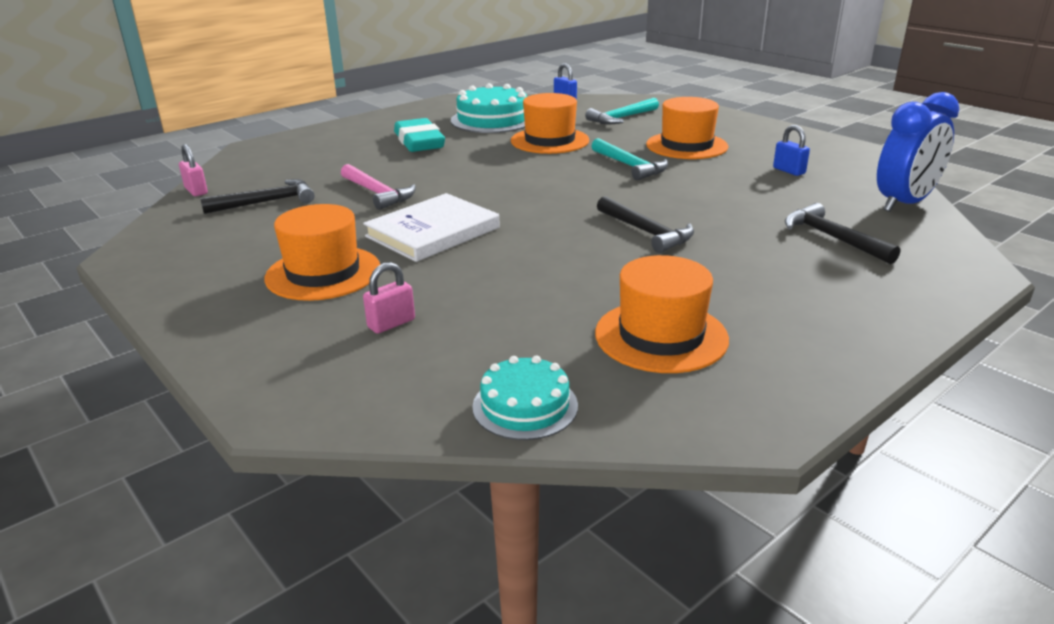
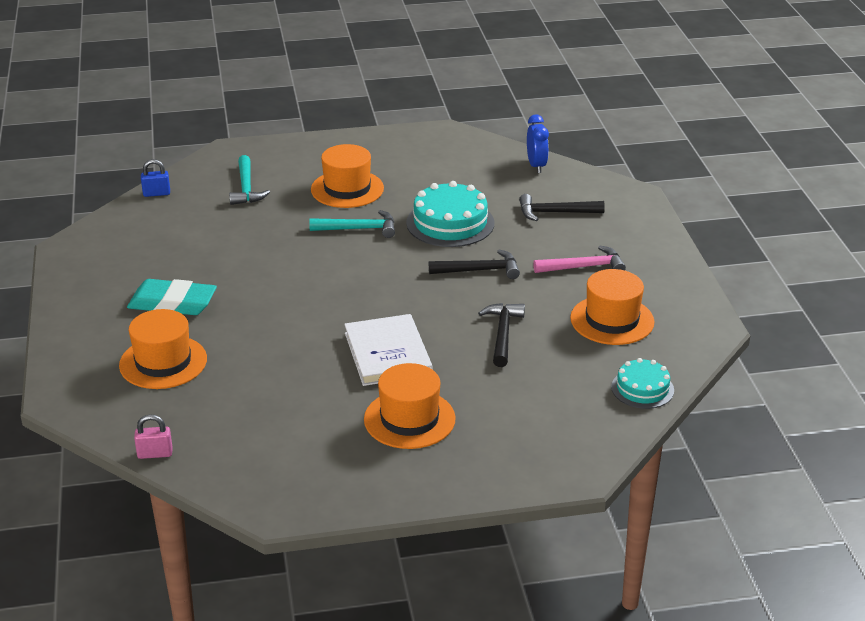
camera: 60 degrees left, 5 degrees up
(266, 202) = (232, 419): black hammer -> black hammer (502, 334)
(377, 193) = (279, 358): pink hammer -> pink hammer (583, 267)
(391, 323) = (512, 408): pink padlock -> none
(492, 120) = (162, 248): turquoise cake -> turquoise cake (450, 223)
(549, 141) = (257, 240): orange hat -> orange hat (163, 362)
(789, 171) = (443, 175): blue padlock -> none
(904, 203) = (536, 166): blue clock -> blue clock, size x0.65

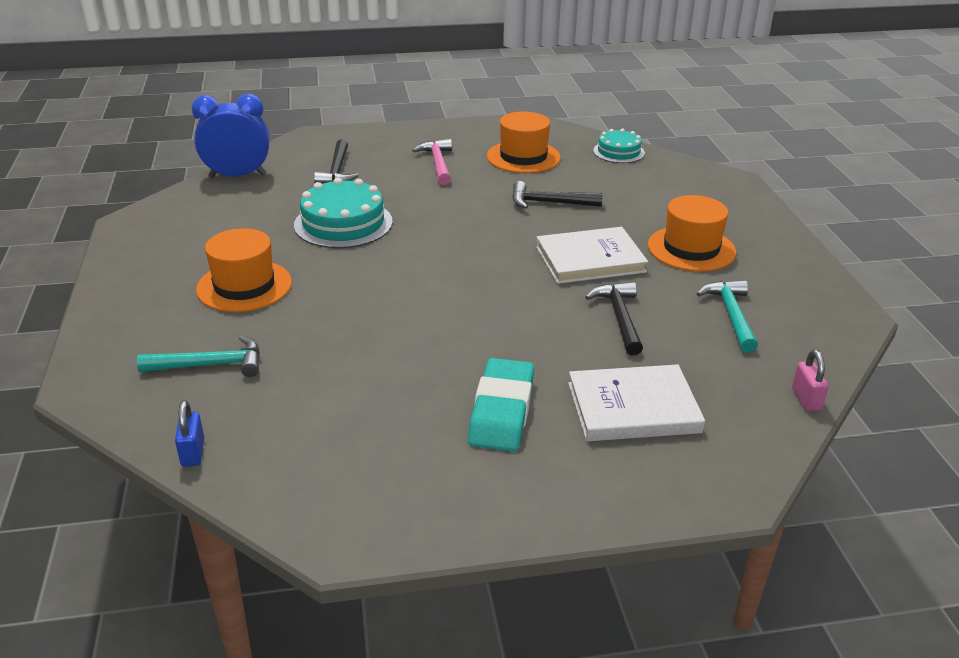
camera: 90 degrees left, 0 degrees up
(163, 362) = (633, 408): orange hat -> white book
(358, 229) = (343, 277): turquoise hammer -> turquoise hammer (731, 315)
(479, 270) = (439, 210): black hammer -> black hammer (619, 318)
(536, 166) = (237, 176): blue clock -> blue clock, size x1.54

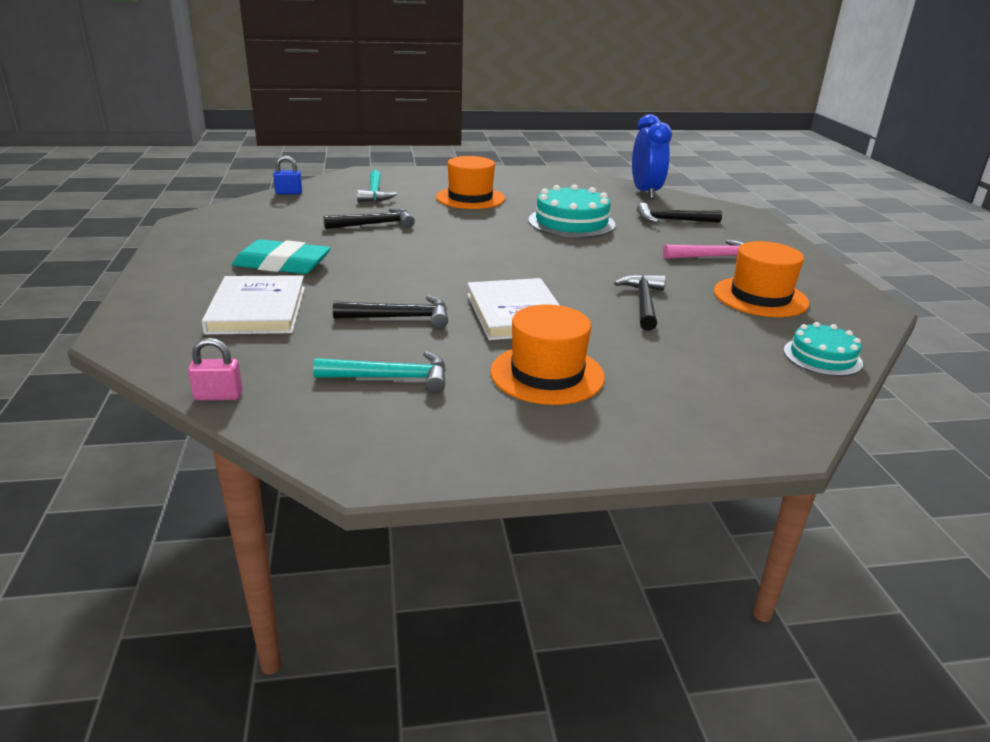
camera: 90 degrees right, 5 degrees down
(351, 354) = (374, 224): none -> black hammer

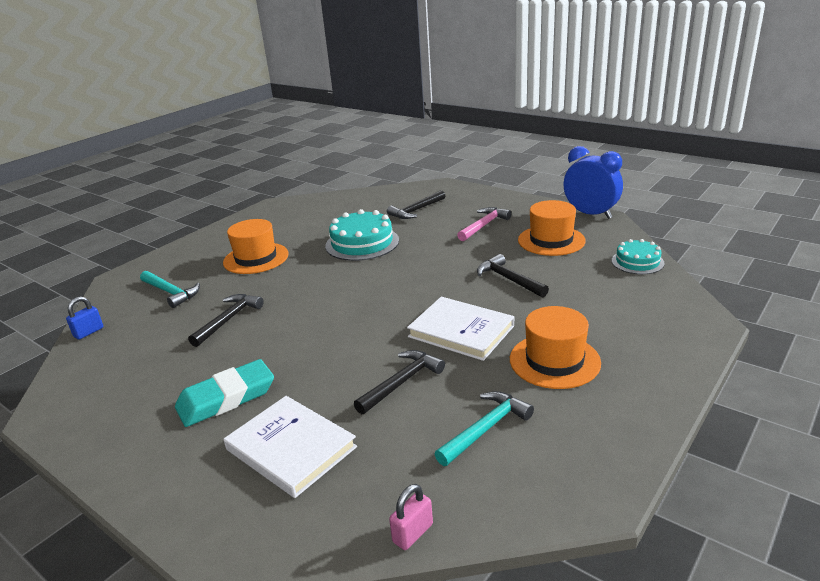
camera: 40 degrees left, 0 degrees up
(645, 192) = (362, 196): blue clock -> blue clock (590, 214)

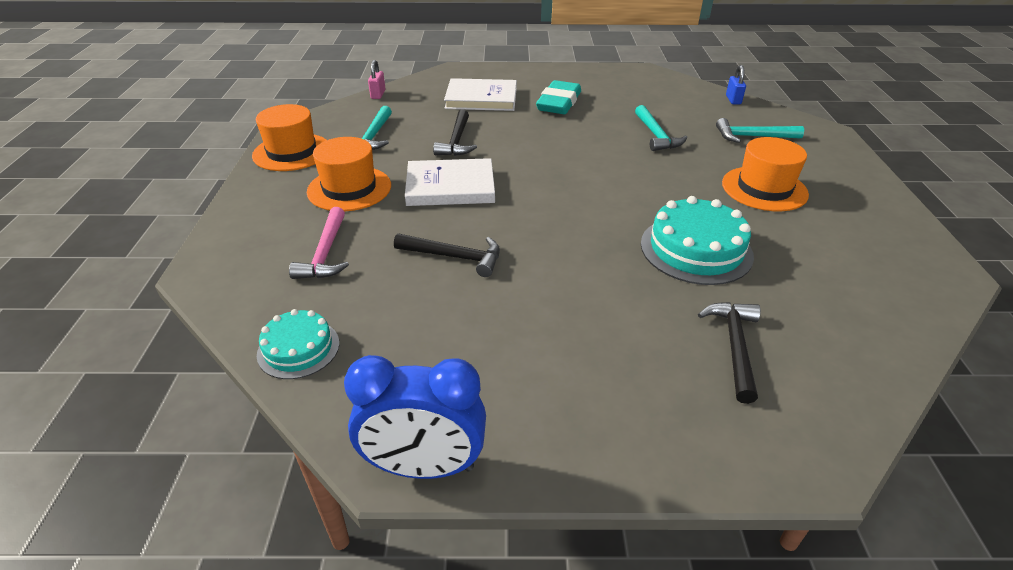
camera: 140 degrees right, 10 degrees up
(228, 320) = (656, 135): black hammer -> turquoise hammer
(483, 225) = (583, 349): pink hammer -> pink hammer (325, 253)
(551, 240) = (450, 351): orange hat -> orange hat (292, 152)

